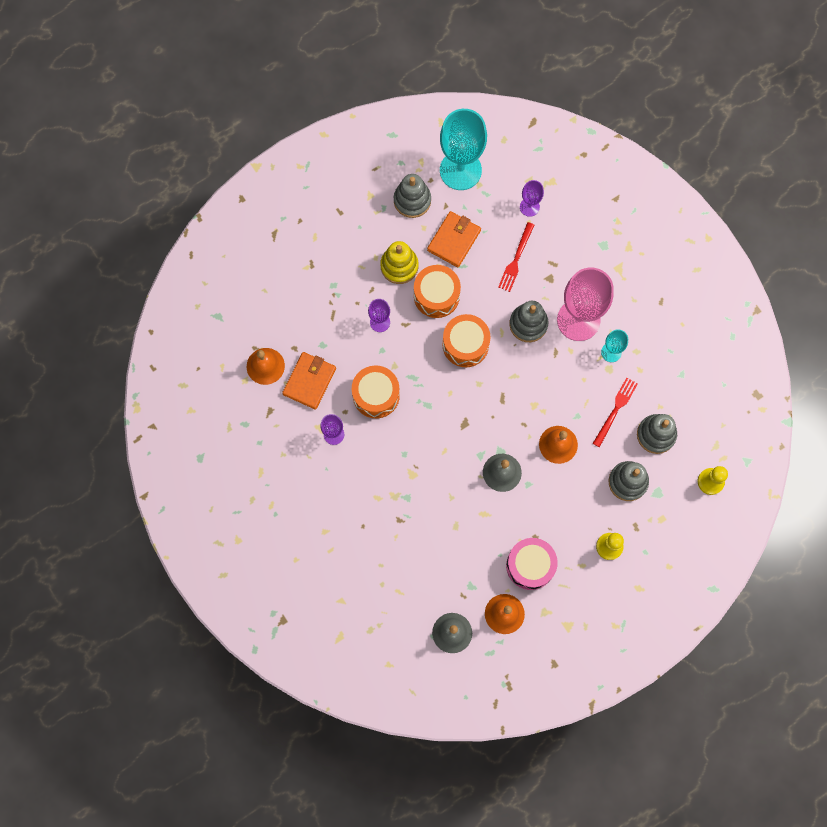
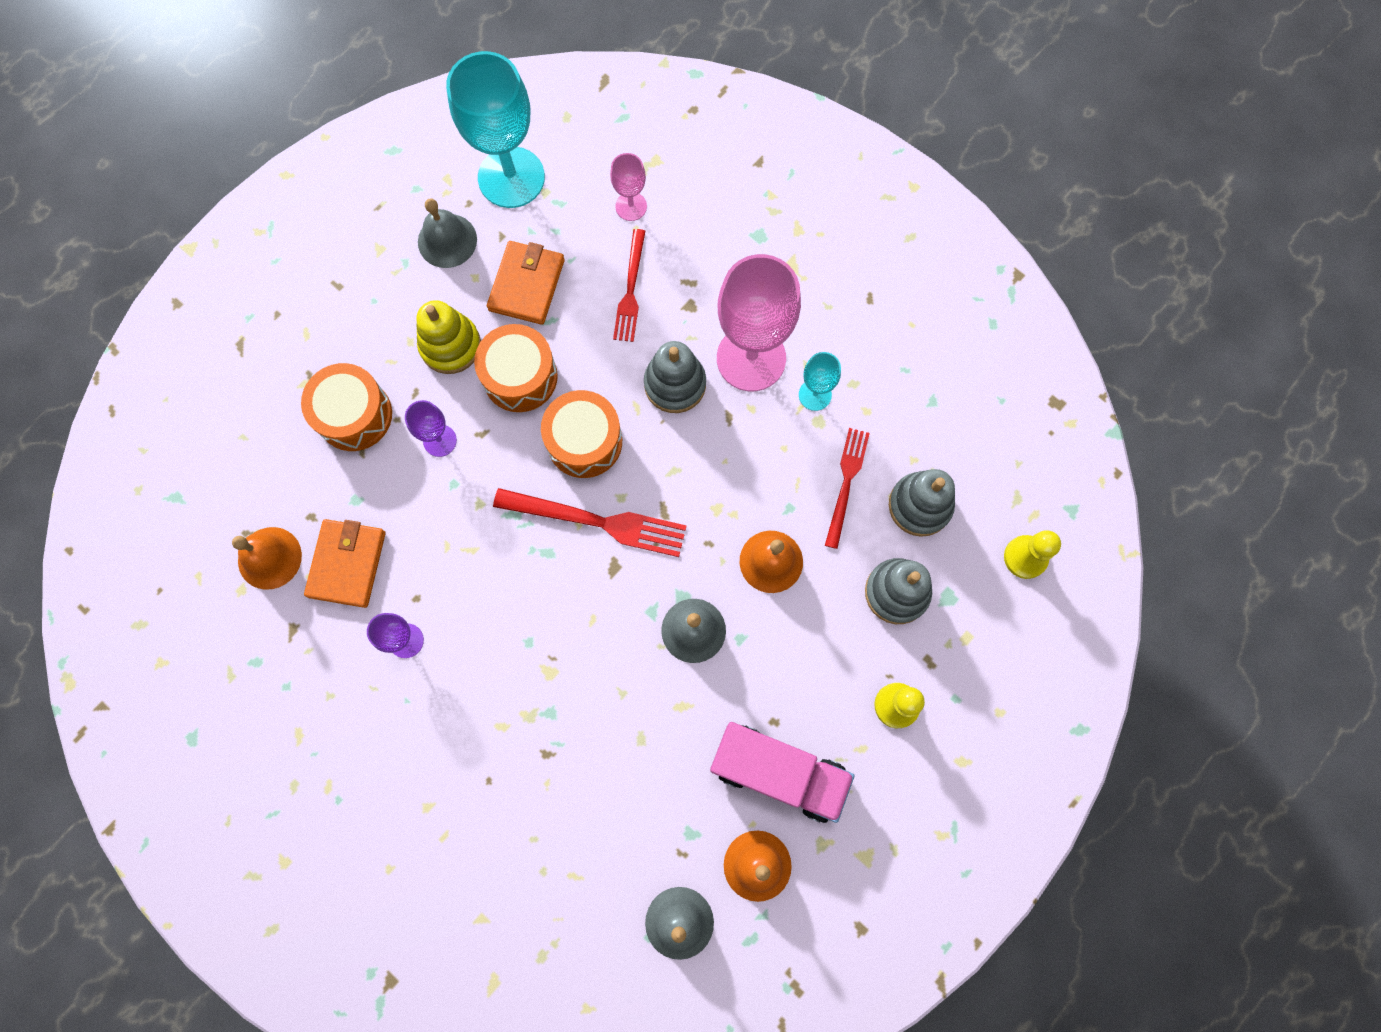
camera: 15 degrees left, 0 degrees up
(376, 395) = (460, 559): orange drum -> orange drum (354, 415)
(412, 200) = (447, 240): grey stacking toy -> grey bell
(461, 394) = (597, 522): none -> red fork
(529, 207) = (631, 206): purple goblet -> pink goblet
(530, 565) = (778, 772): pink drum -> pink truck

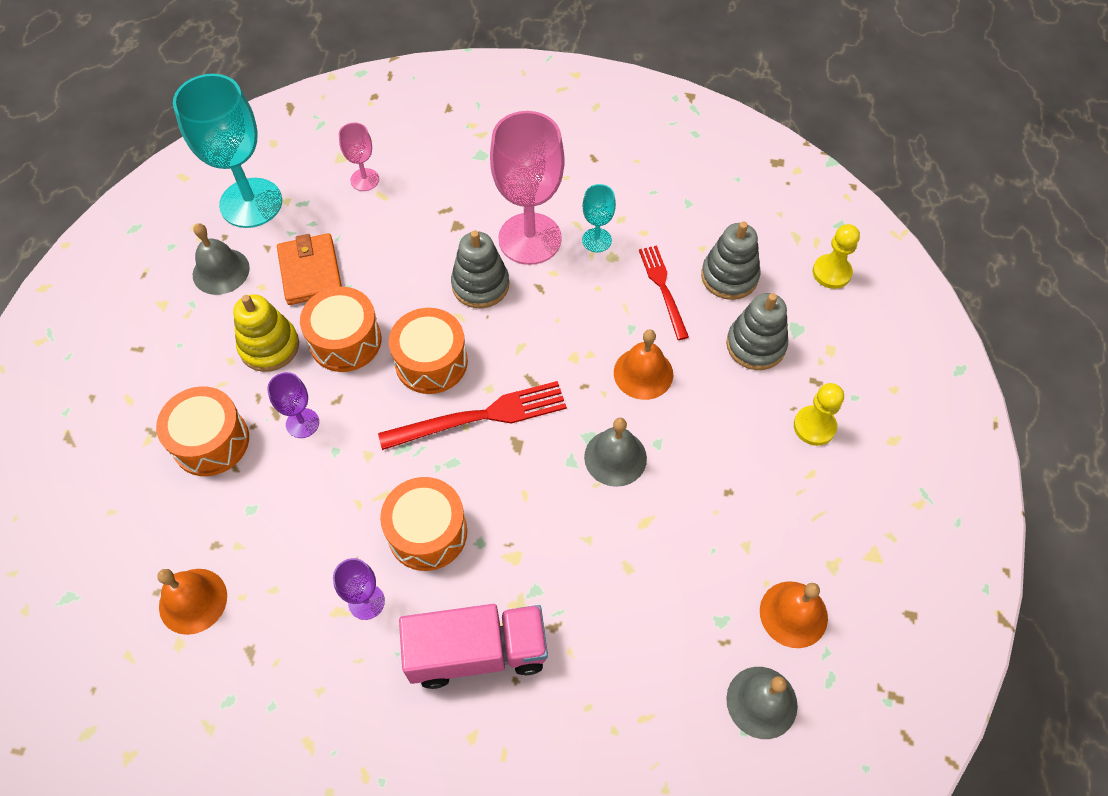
camera: 30 degrees left, 15 degrees down
(347, 564) = (273, 566): orange wallet -> none
(490, 607) = (427, 532): none -> orange drum
(630, 290) = (401, 236): red fork -> none
(778, 772) = (758, 529): pink truck -> pink truck (477, 652)

